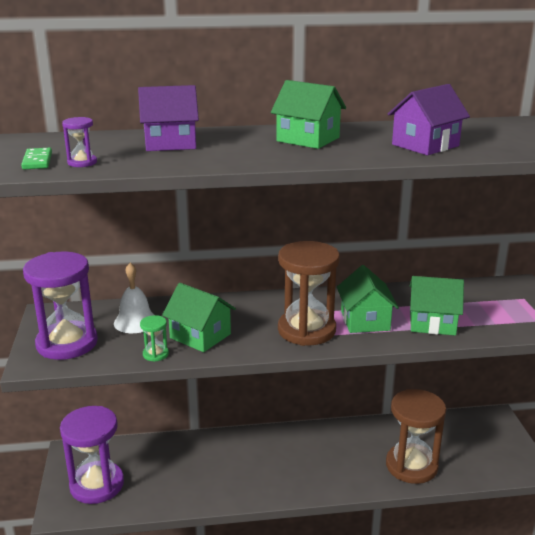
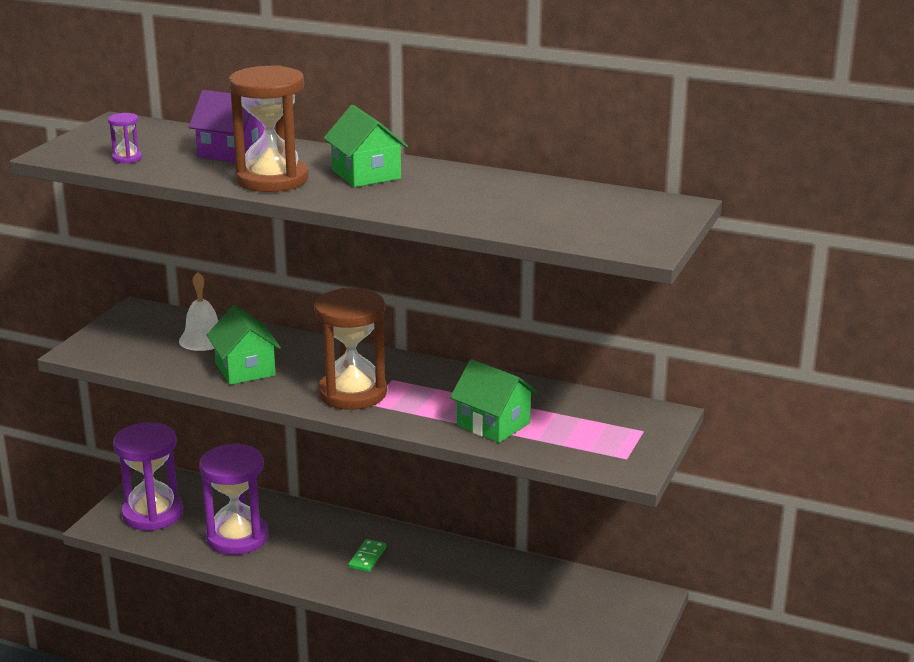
camera: 30 degrees right, 0 degrees up
(37, 161) = (95, 149): green domino -> green domino (367, 557)
(67, 343) = (122, 342): purple hourglass -> purple hourglass (237, 537)
(155, 354) = (186, 374): green hourglass -> none
(365, 320) = (425, 401): green house -> none
(411, 466) = (484, 609): brown hourglass -> brown hourglass (272, 179)
(425, 145) = (467, 206): purple house -> none

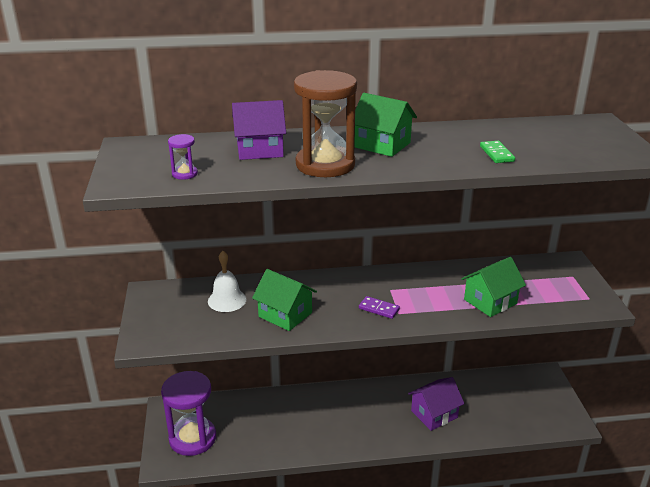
camera: 30 degrees left, 5 degrees up
(237, 537) = (269, 433): purple hourglass -> none
(352, 393) = (379, 309): brown hourglass -> purple domino
(367, 557) = (367, 413): green domino -> green domino (497, 154)
(448, 587) = (434, 414): none -> purple house
(493, 424) = (490, 301): green house -> green house turned 45 degrees counterclockwise

